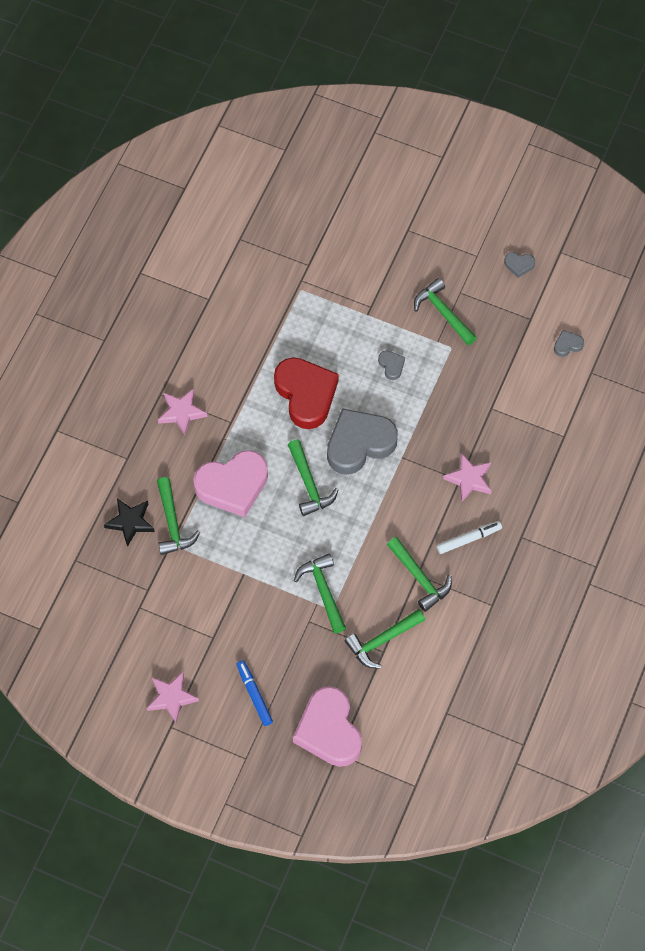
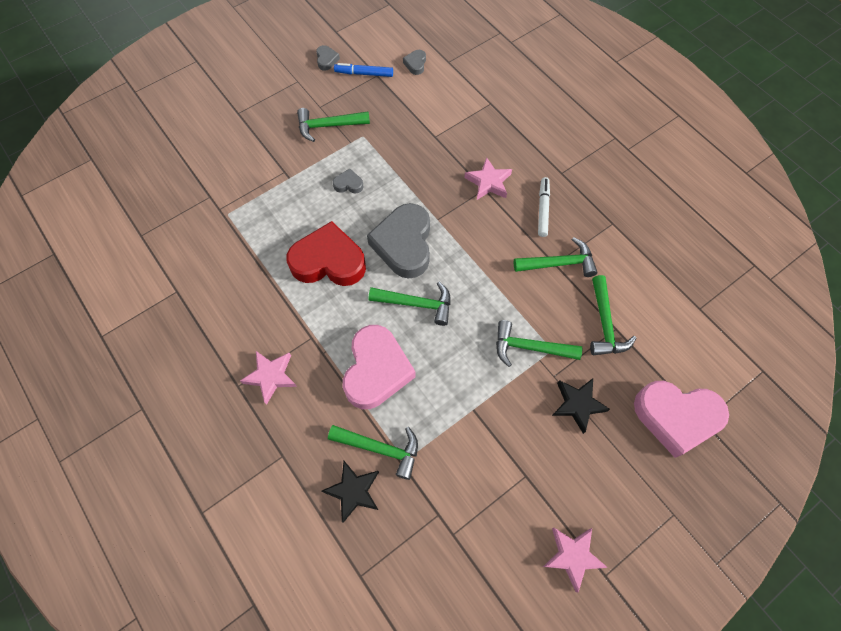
camera: 60 degrees left, 0 degrees up
(254, 694) = (607, 468): blue marker -> blue marker (364, 74)
(295, 650) = (578, 404): none -> black star
(519, 265) = (326, 60): grey heart -> grey heart turned 45 degrees counterclockwise

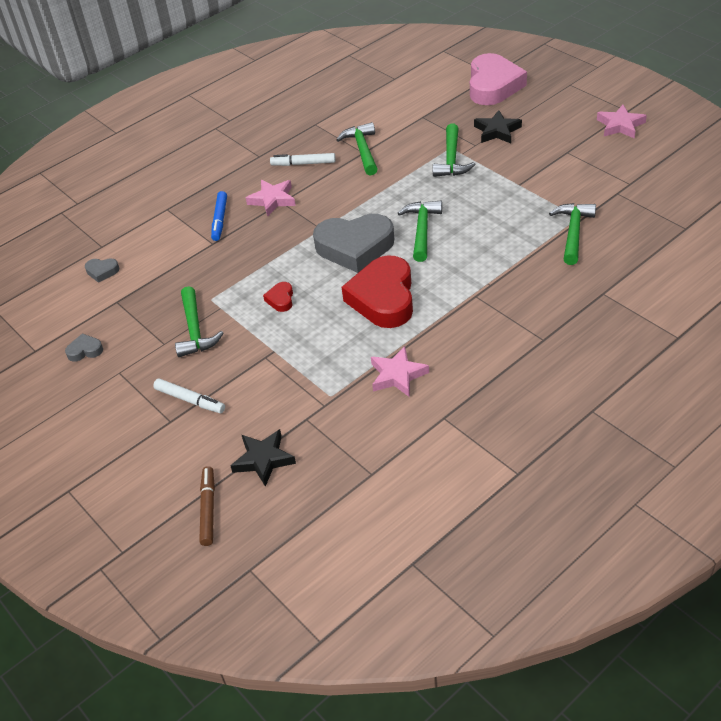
camera: 90 degrees left, 20 degrees down
(149, 136) = (208, 509): none -> brown marker
(254, 124) = (190, 400): none -> white marker
(271, 376) = (526, 317): pink star -> pink star (397, 375)
(348, 184) = (281, 299): grey heart -> red heart
(353, 491) = (617, 243): black star -> black star (263, 460)
(364, 74) = (113, 313): blue marker -> blue marker (220, 220)
(376, 370) = (498, 246): pink heart -> none
(605, 324) = (419, 122): green hammer -> none

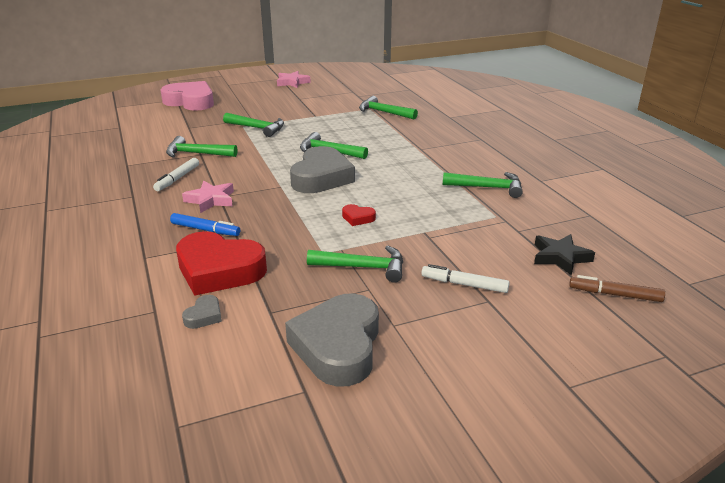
camera: 75 degrees left, 15 degrees down
(85, 350) = (338, 346): grey heart -> grey heart, size x2.38
(190, 400) = (464, 284): white marker -> white marker turned 120 degrees counterclockwise
(383, 298) = (395, 178): red heart -> red heart (219, 270)
(397, 375) = (487, 187): pink star -> green hammer
(497, 131) = (246, 110): black star -> none

